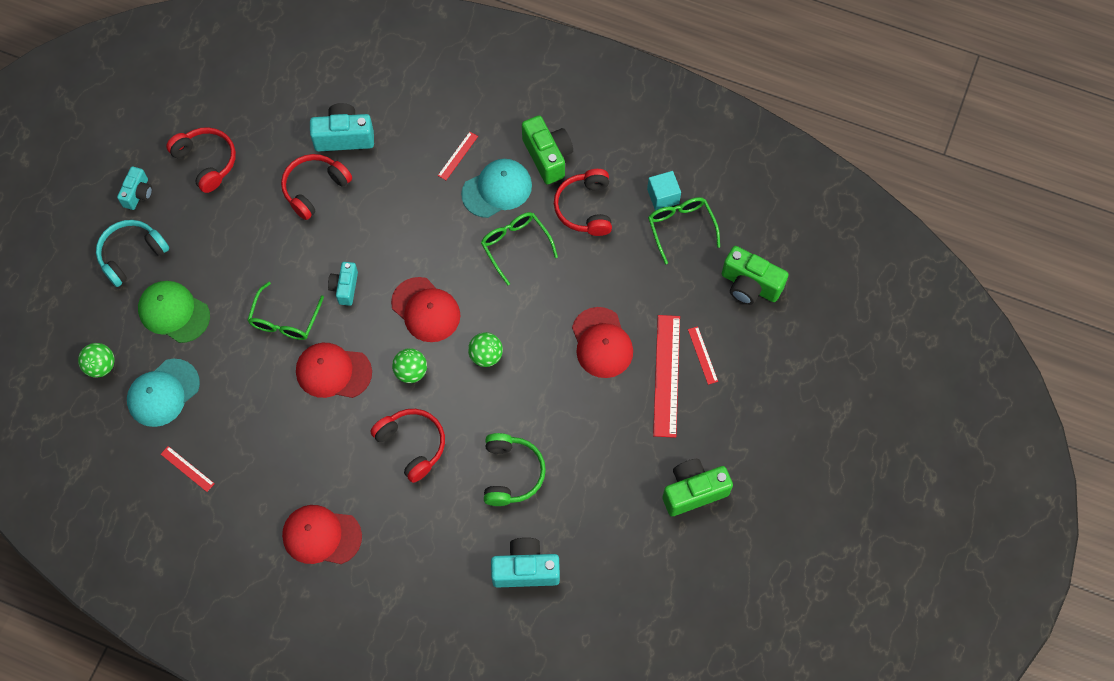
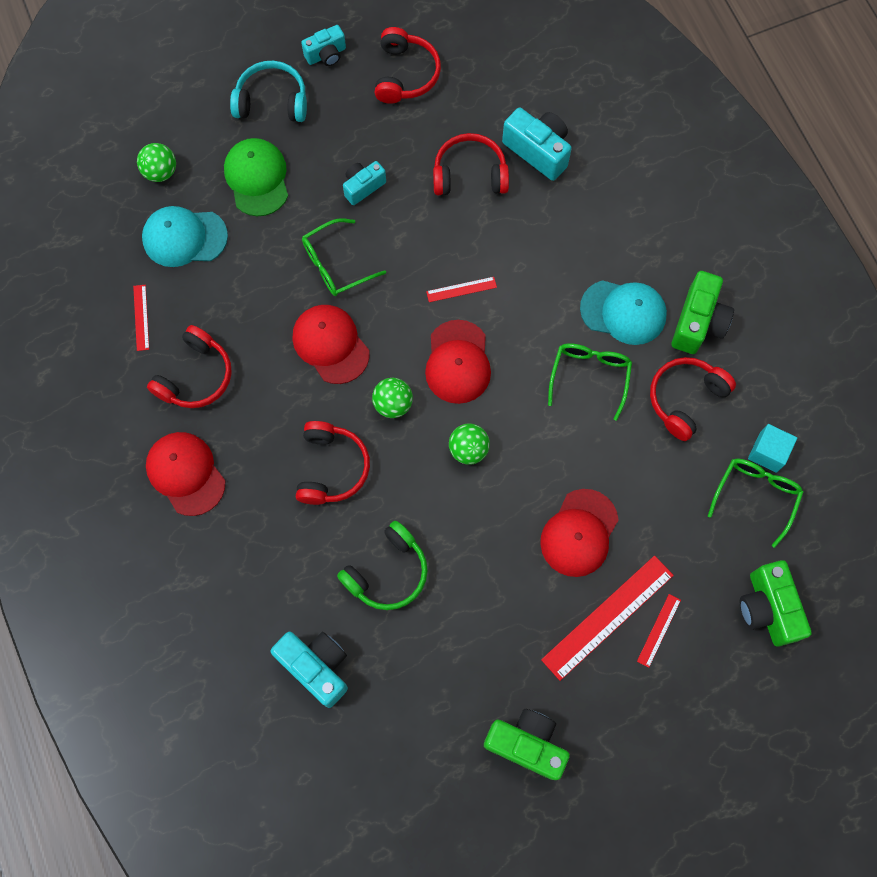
camera: 45 degrees right, 5 degrees up
(264, 471) = (196, 376): none -> red headphones
(345, 287) = (410, 281): turquoise camera -> turquoise camera (363, 187)
(458, 156) = (619, 252): red ruler -> red ruler (461, 289)

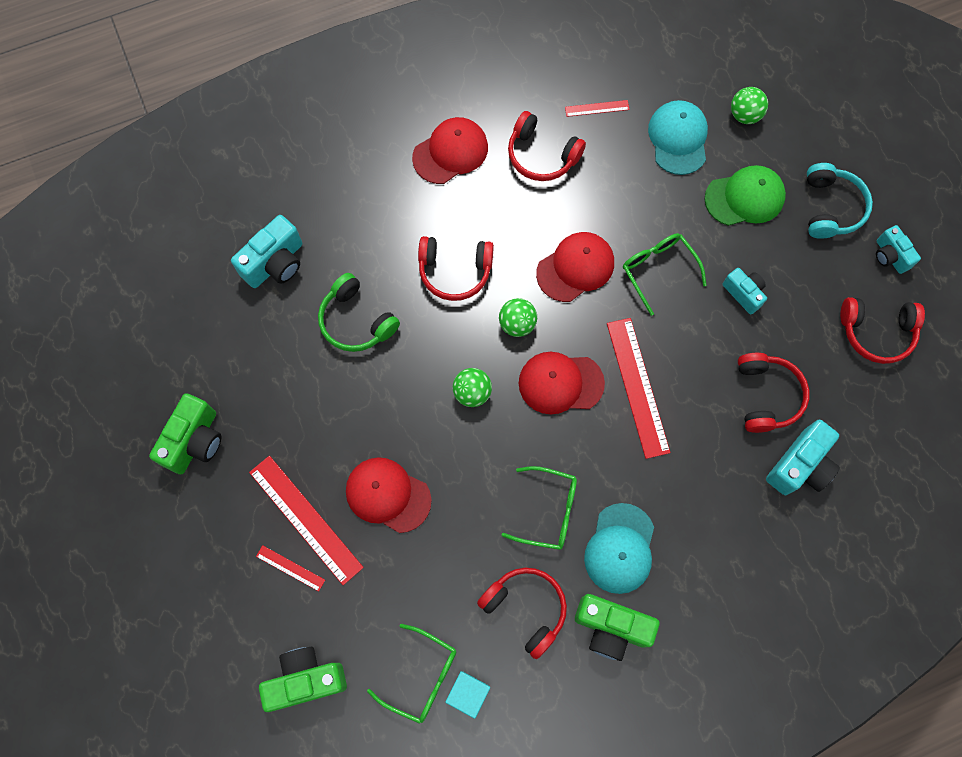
camera: 90 degrees right, 0 degrees up
(461, 289) = (637, 387): red ruler -> red ruler, size x2.08

